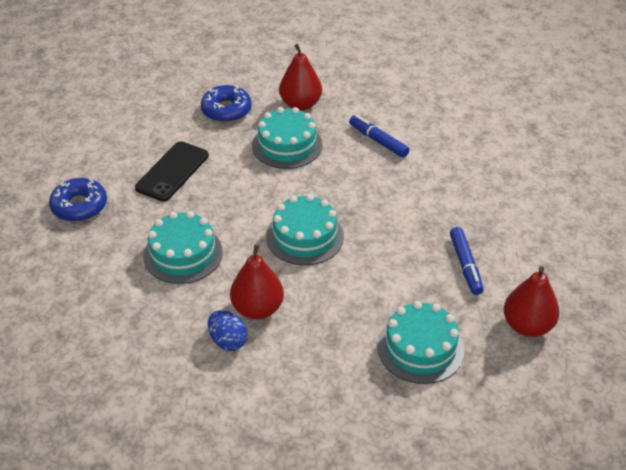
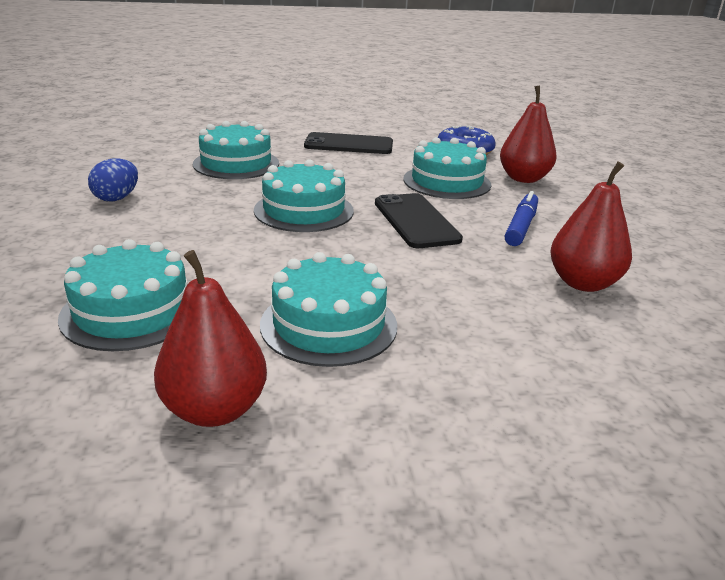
camera: 65 degrees right, 15 degrees down
(79, 206) = (272, 124): blue donut -> none
(257, 309) = (171, 204): red pear -> red pear (583, 283)
(348, 186) = (415, 221): none -> black phone
(465, 265) = (329, 324): blue marker -> turquoise cake

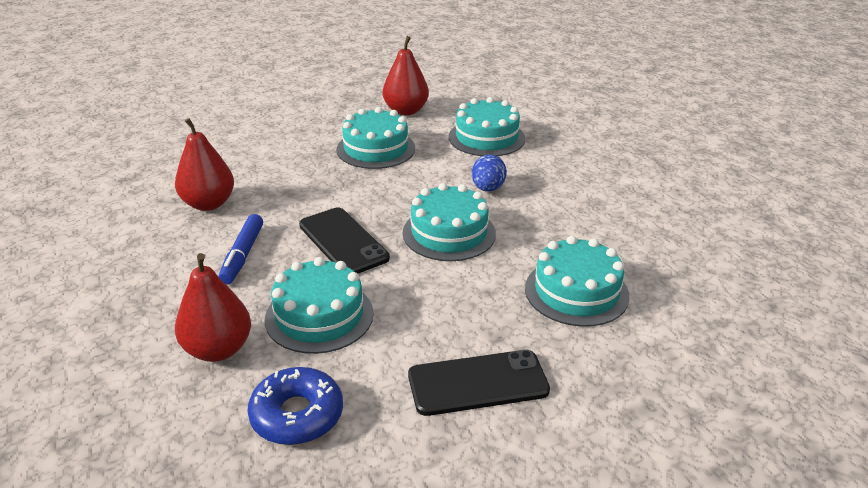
camera: 165 degrees right, 5 degrees up
(117, 198) = (616, 213): blue egg -> blue egg (488, 188)

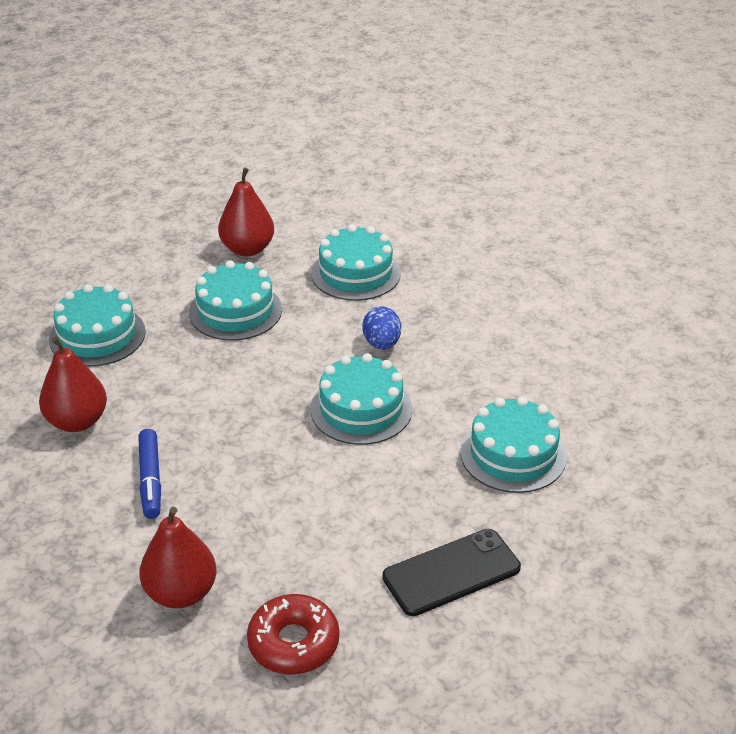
camera: 15 degrees left, 5 degrees up
(297, 415) = (293, 643): blue donut -> red donut
(319, 316) = (267, 534): turquoise cake -> turquoise cake (97, 335)
(343, 241) = (252, 441): black phone -> none

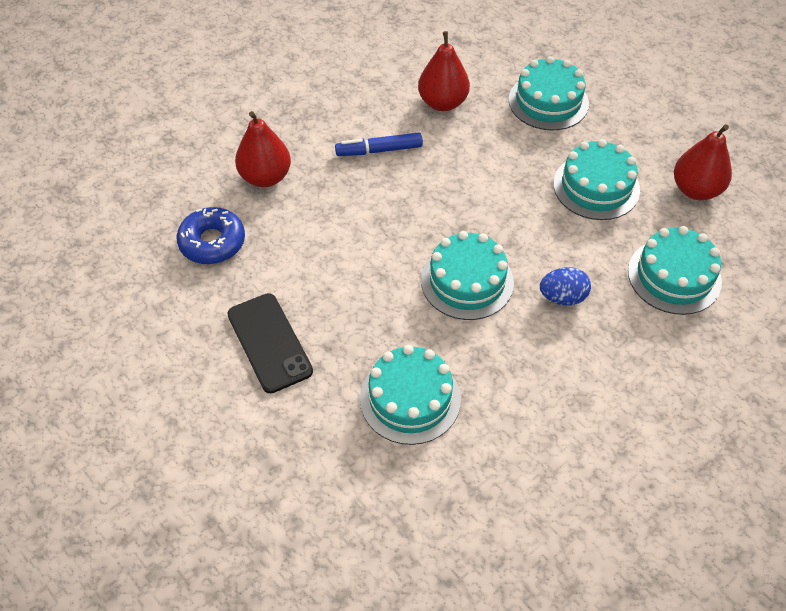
camera: 90 degrees right, 15 degrees up
(293, 643) = (212, 242): red donut -> blue donut

